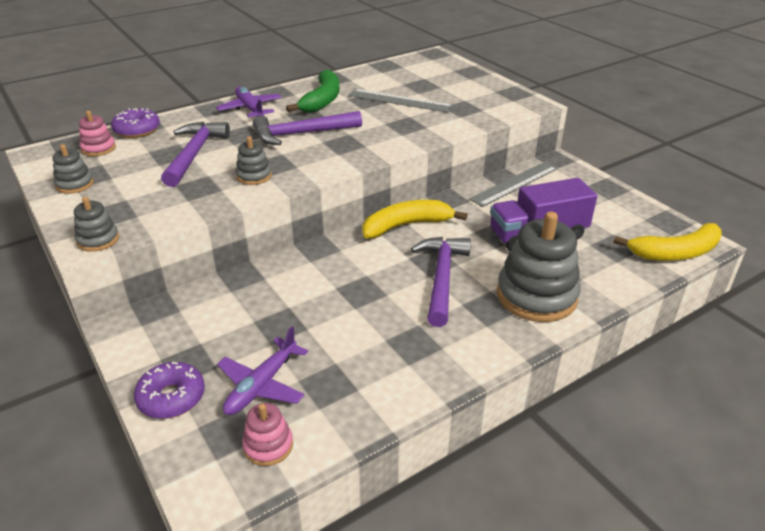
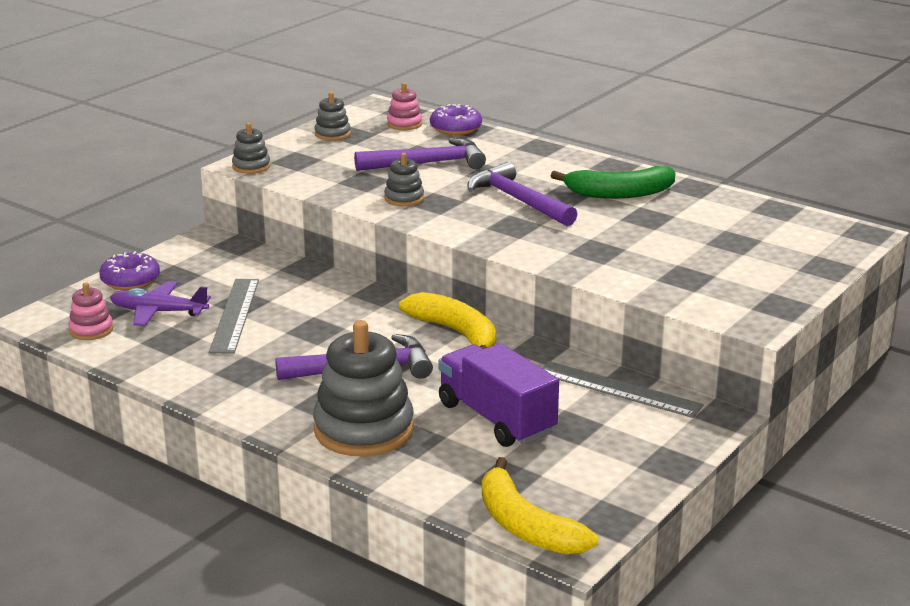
camera: 70 degrees right, 10 degrees down
(250, 109) = (555, 164): purple plane -> none
(400, 101) = (666, 236): grey ruler -> grey ruler (234, 315)

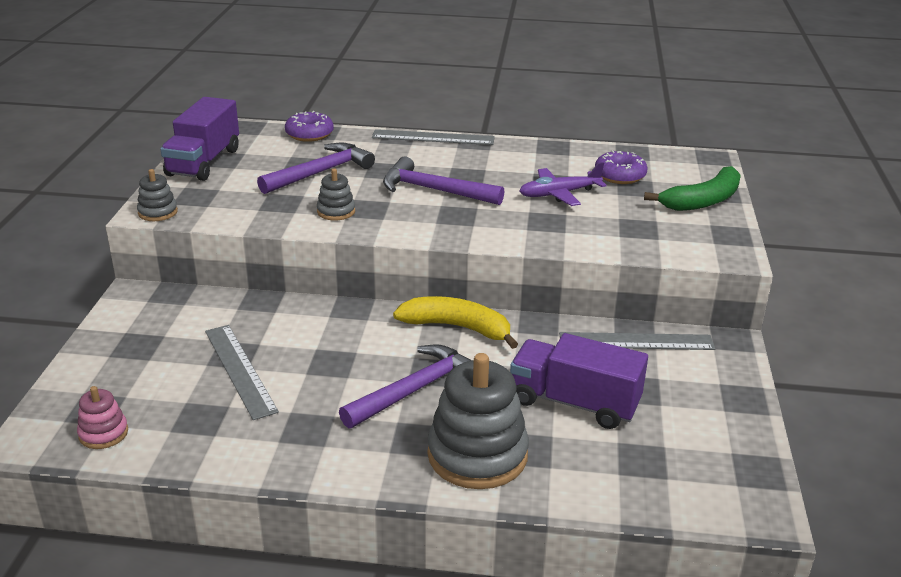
camera: 30 degrees left, 5 degrees up
(130, 280) = (95, 363): purple donut -> purple donut (620, 175)
(159, 312) = (158, 390): purple plane -> purple plane (559, 194)
(332, 134) = (204, 162): grey stacking toy -> purple truck
(404, 124) = (260, 139): pink stacking toy -> none
(526, 526) = (706, 504): yellow banana -> none
(575, 154) = (433, 137): none -> grey ruler
(619, 193) = (506, 165): green banana -> green banana (703, 200)

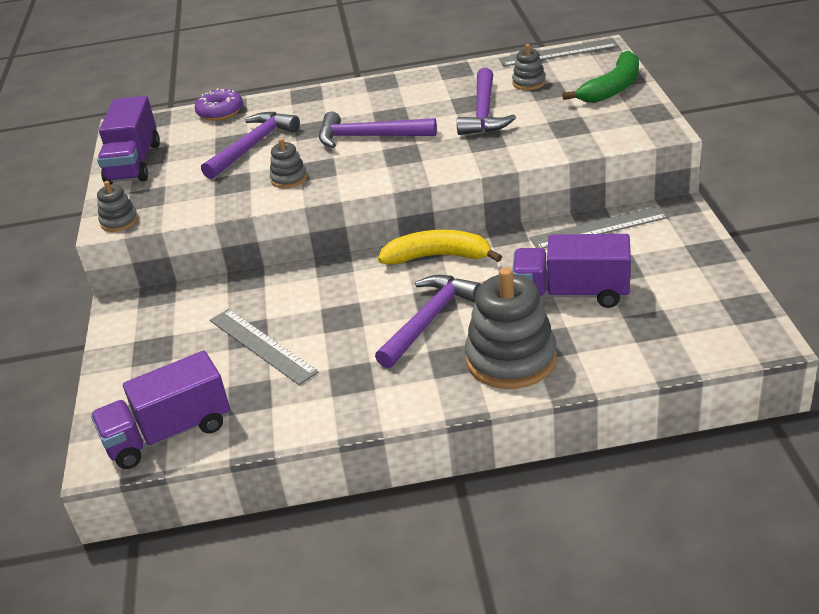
camera: 10 degrees left, 5 degrees up
(103, 433) = (169, 433): pink stacking toy -> purple truck
(433, 137) = (340, 87): grey ruler -> grey ruler (558, 53)
(559, 194) = (484, 112): purple plane -> purple hammer
(620, 175) = (529, 83): purple donut -> grey stacking toy

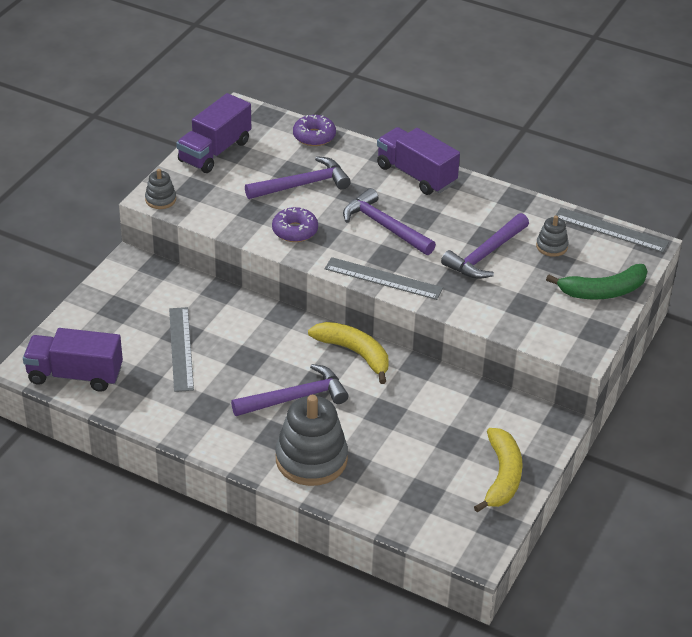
camera: 30 degrees right, 5 degrees up
(289, 179) = (295, 231): grey stacking toy -> purple donut
(571, 294) = (403, 439): purple truck -> purple truck (416, 175)
(599, 228) = (484, 401): grey ruler -> grey ruler (383, 278)
(693, 270) = (502, 476): none -> yellow banana

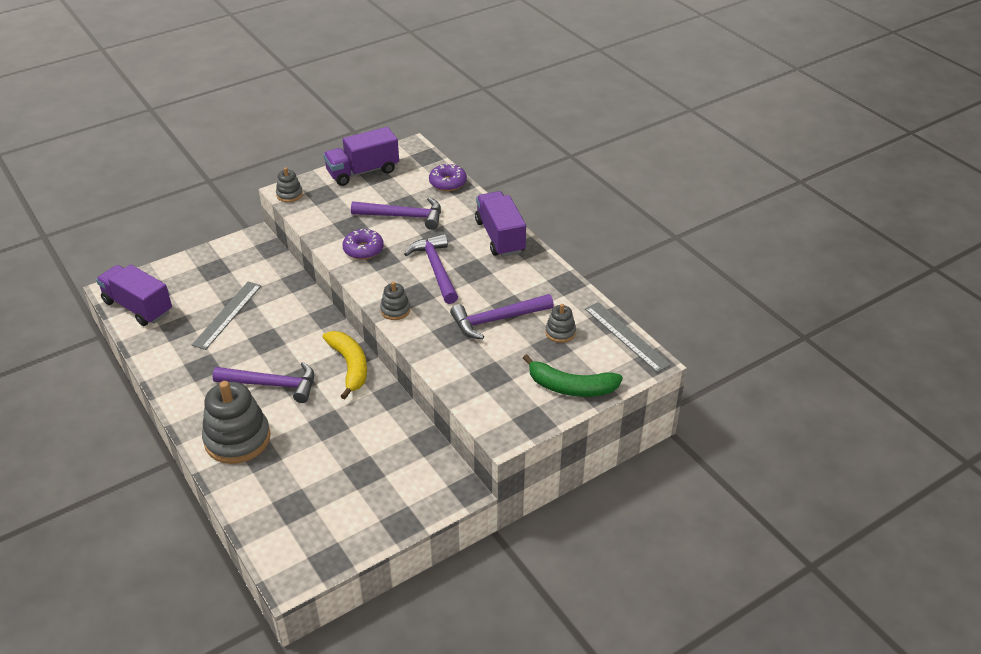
camera: 30 degrees right, 0 degrees up
(383, 278) = (395, 310): grey ruler -> grey stacking toy
(502, 476) = (372, 518): yellow banana -> none

